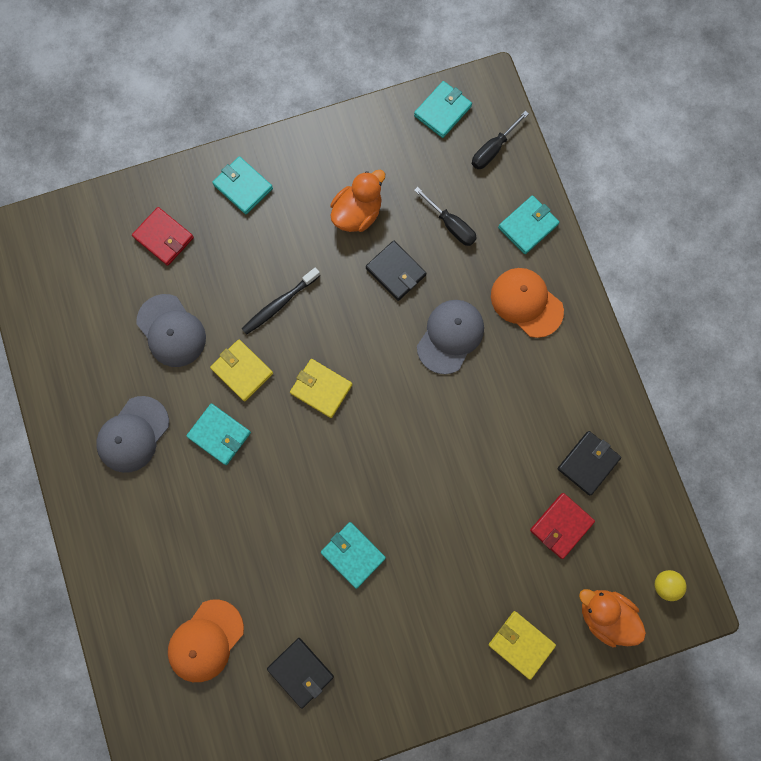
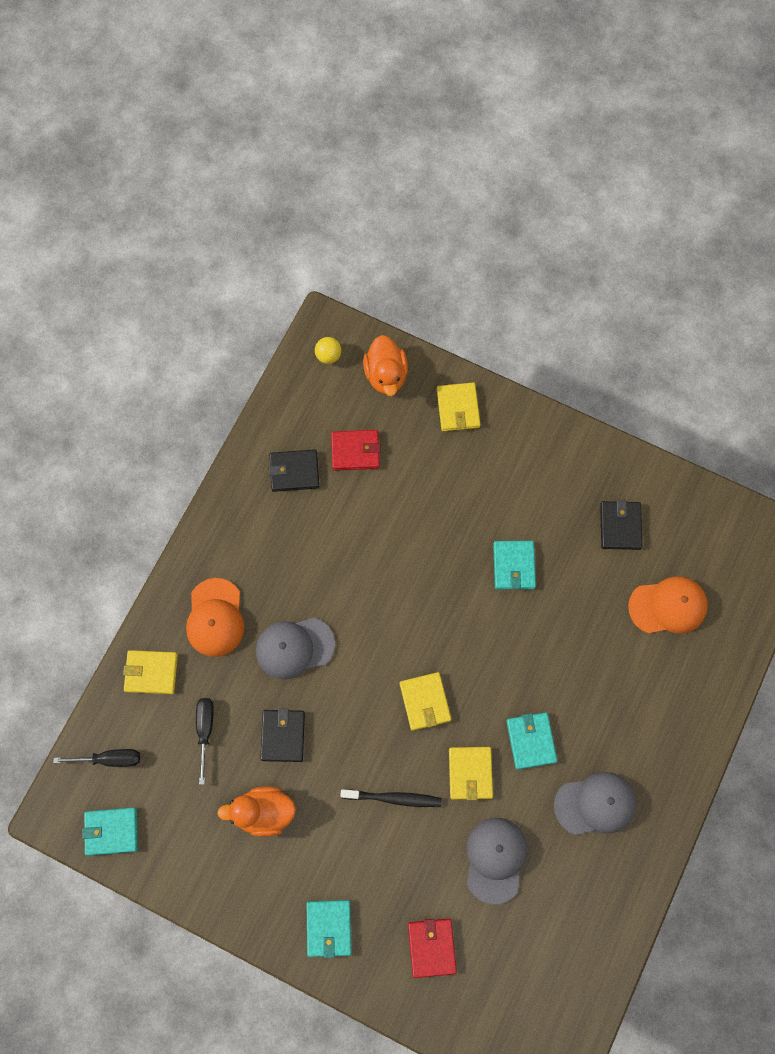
camera: 135 degrees left, 5 degrees down
(528, 226) = (151, 672): turquoise wallet -> yellow wallet

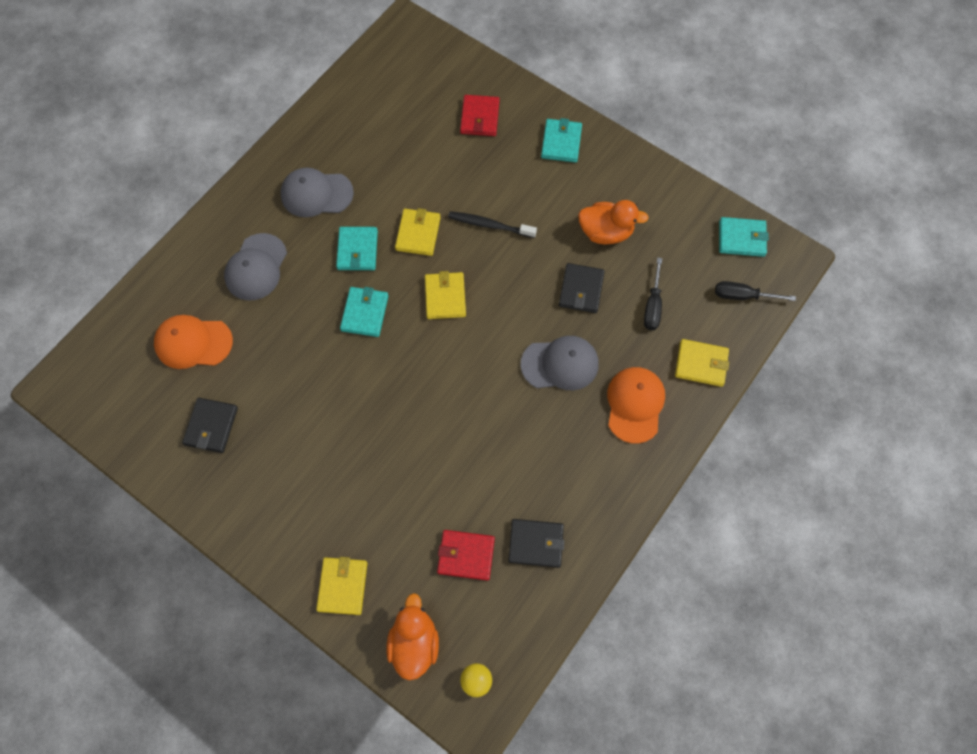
camera: 170 degrees left, 5 degrees down
(495, 859) = (413, 168): grey cap -> grey cap (256, 267)
(514, 566) = (329, 405): turquoise wallet -> turquoise wallet (365, 313)

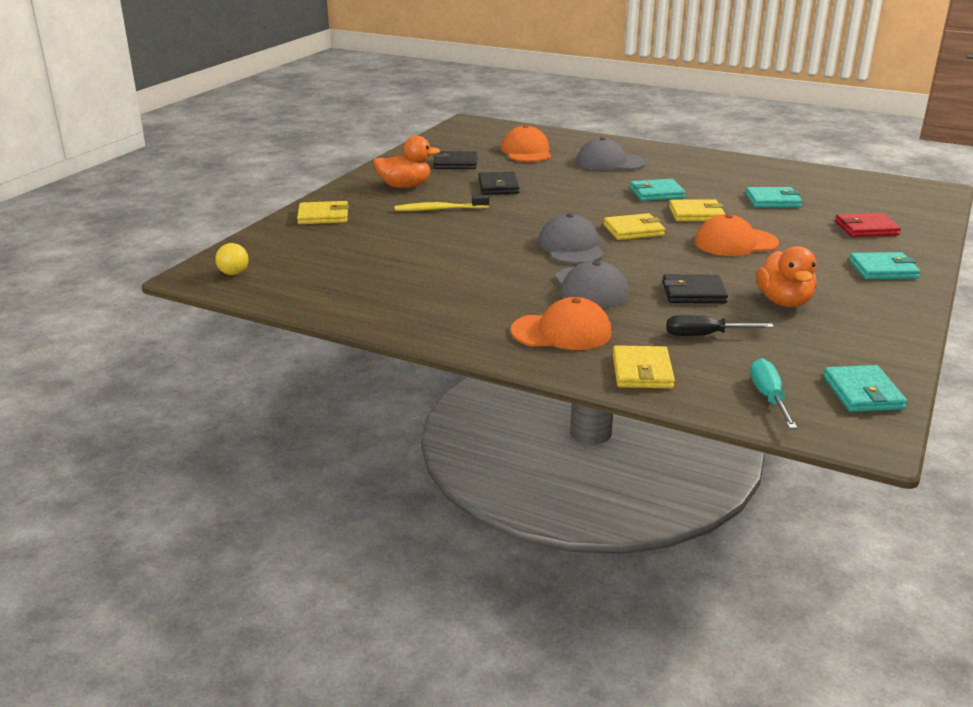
camera: 80 degrees right, 40 degrees down
(316, 194) = (702, 174): grey cap -> grey cap (571, 247)
(351, 463) = (439, 209): none -> yellow toothbrush
(365, 313) = (592, 201): turquoise wallet -> turquoise wallet (772, 201)
(414, 642) = (272, 246): orange duck -> orange duck (405, 186)
(466, 555) = (358, 260): red wallet -> none
(489, 225) = (735, 243): black toothbrush -> orange cap
(536, 543) = (376, 290): black wallet -> black wallet (498, 186)
(743, 296) = (769, 397): black screwdriver -> turquoise screwdriver

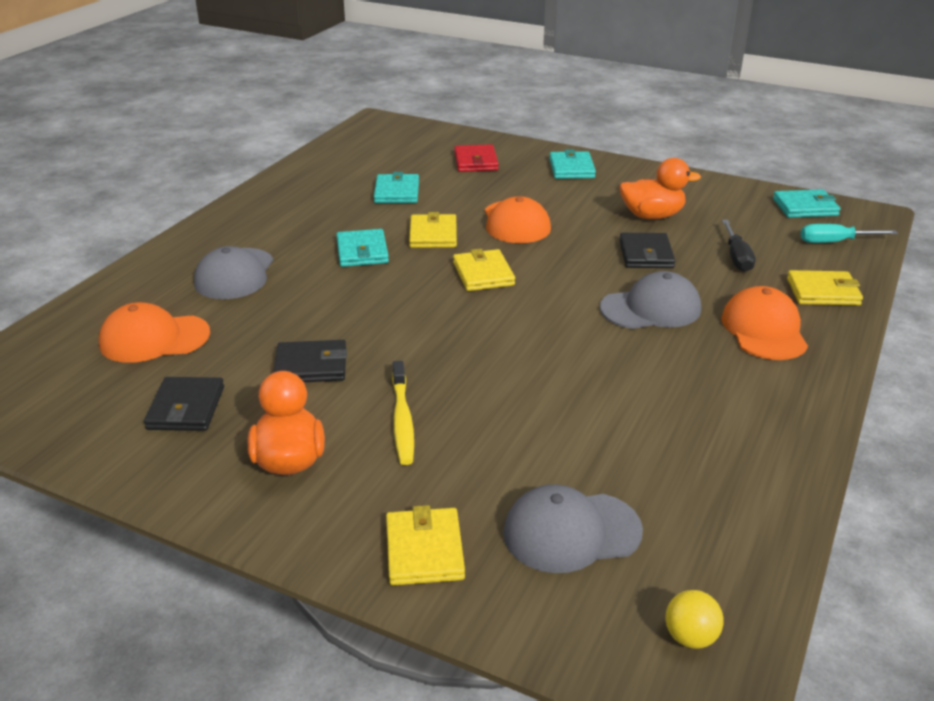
camera: 90 degrees left, 5 degrees up
(571, 247) = (537, 315): grey cap -> grey cap (571, 532)

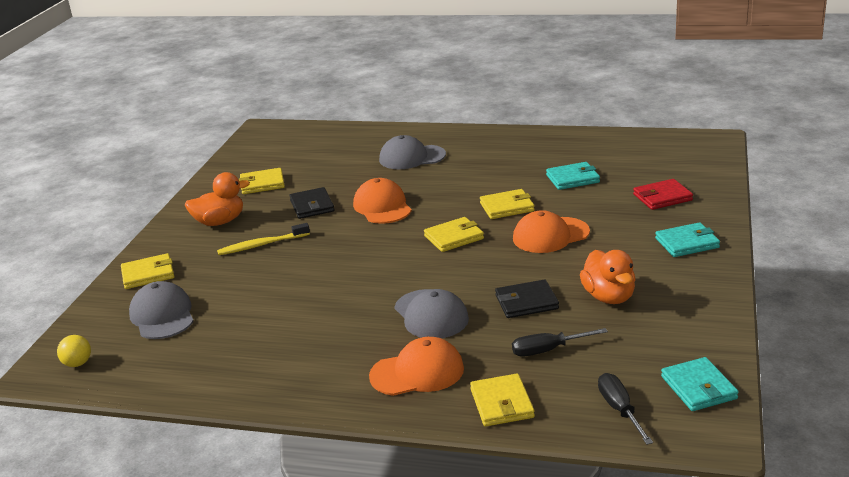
camera: 80 degrees right, 5 degrees down
(154, 338) = (328, 157): orange cap -> orange cap (382, 206)
(186, 408) = (262, 184): black wallet -> yellow wallet
(362, 251) = (464, 188): turquoise wallet -> none
(835, 242) = (620, 410): turquoise screwdriver -> black screwdriver

